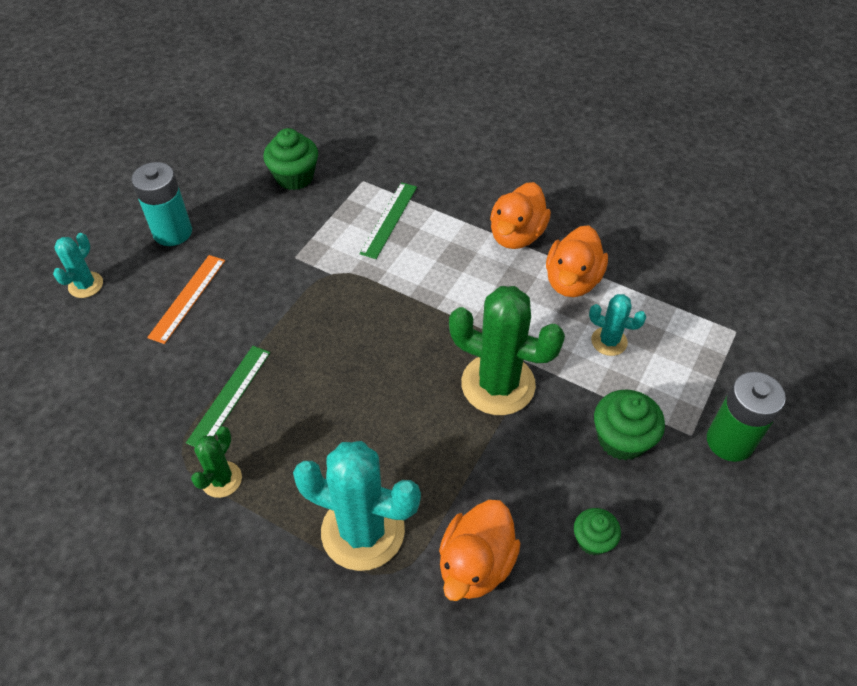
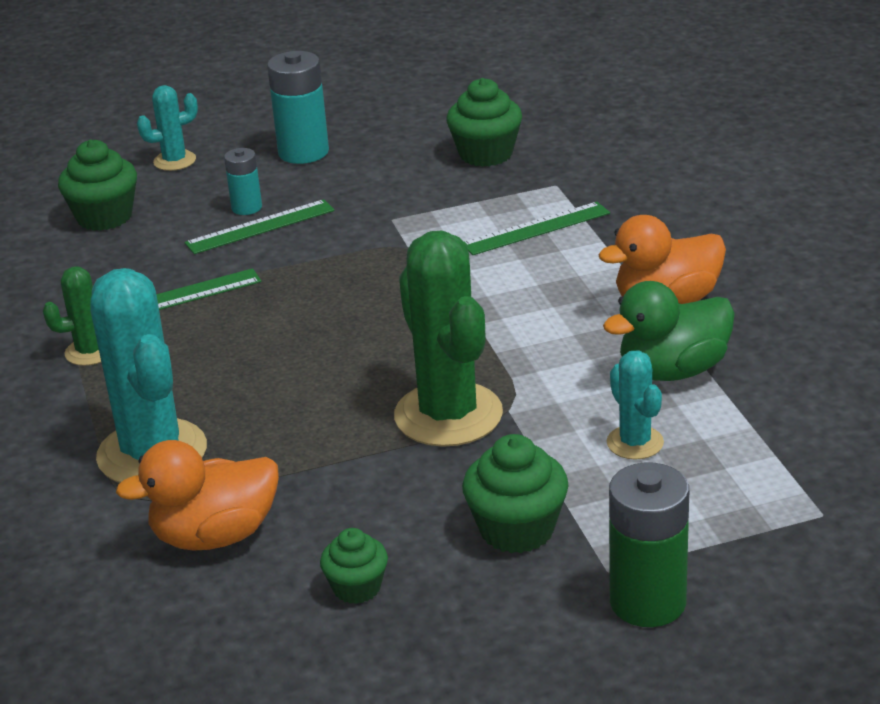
camera: 45 degrees right, 20 degrees down
(90, 361) = (104, 217): none -> green cupcake
(187, 298) = (246, 208): orange ruler -> turquoise battery
(216, 309) = (260, 227): none -> green ruler
(572, 281) = (673, 371): orange duck -> green duck

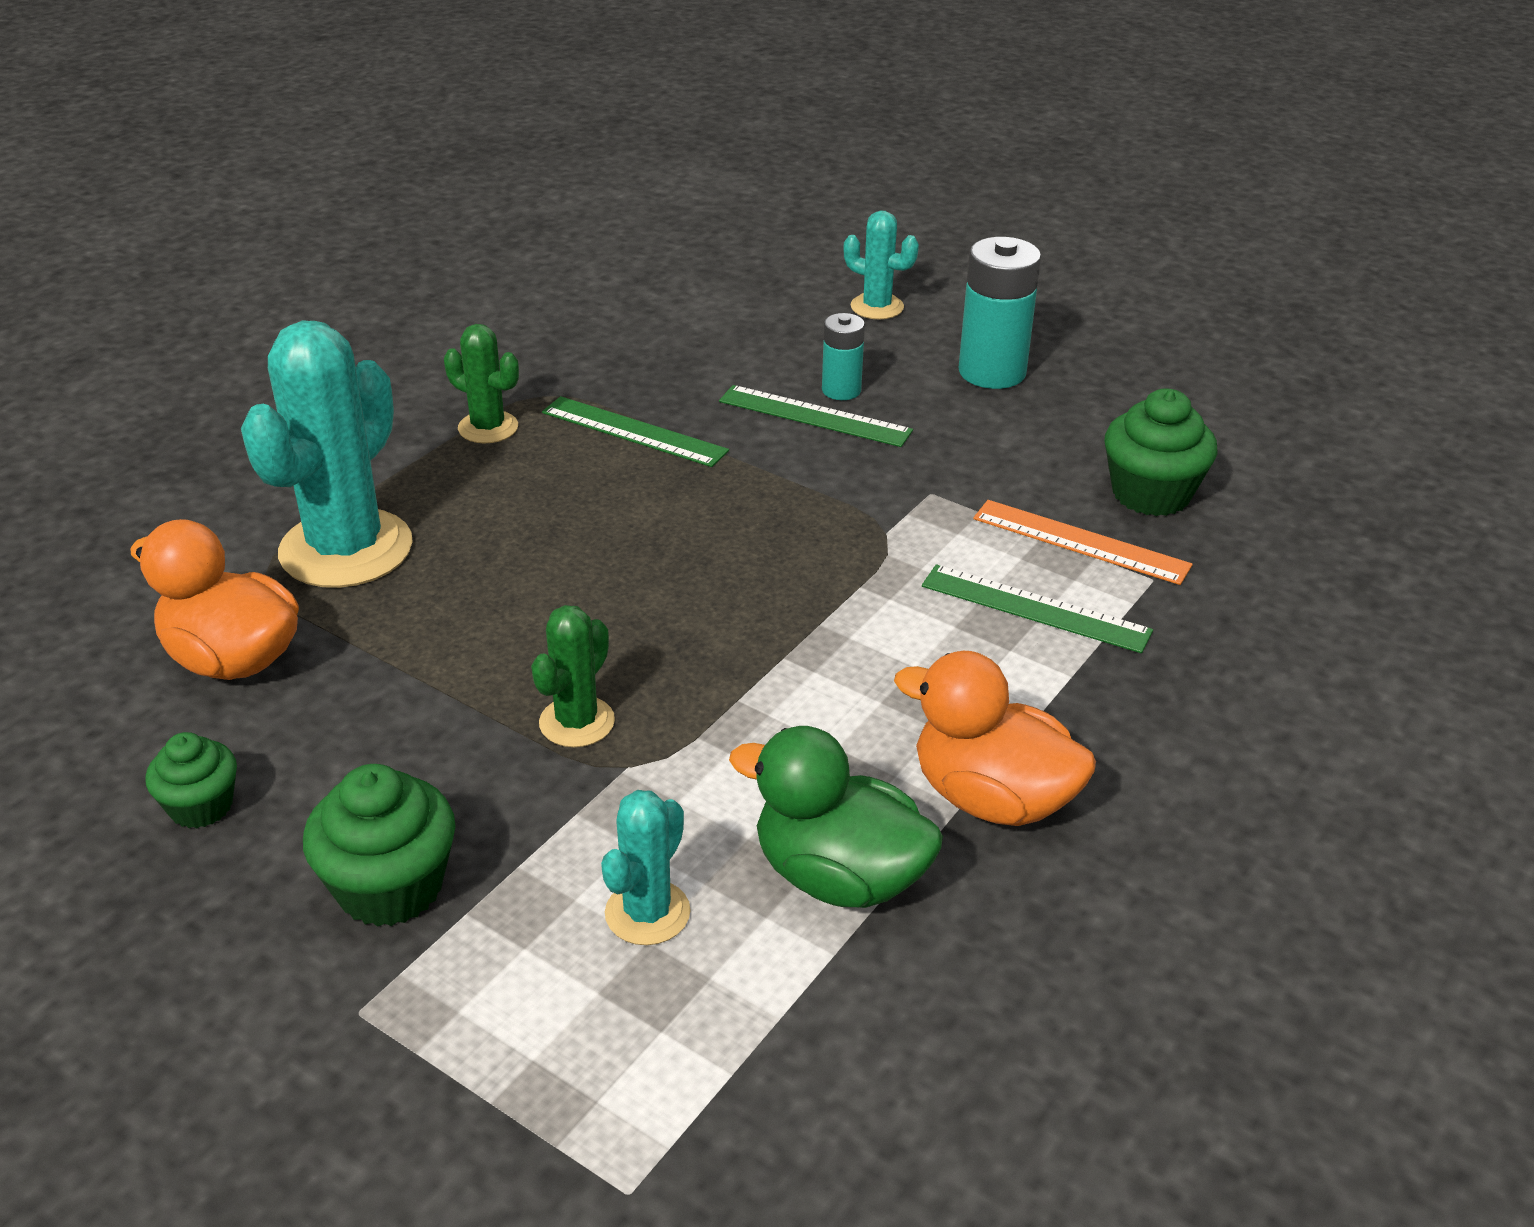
camera: 50 degrees right, 5 degrees up
(104, 217) = (729, 320): green cupcake -> none
(448, 415) = (577, 722): green cactus -> green cactus, size x0.50
(498, 192) = (1080, 542): none -> orange ruler
(647, 602) = (314, 1082): green battery -> none

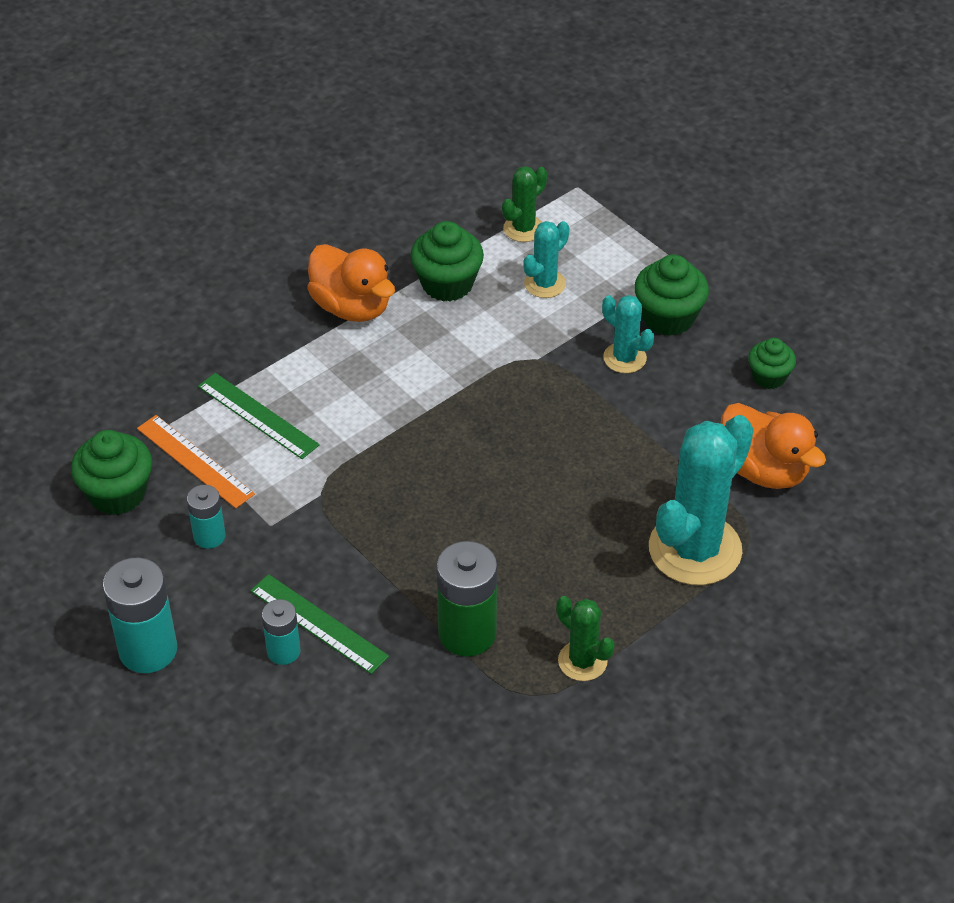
camera: 165 degrees left, 10 degrees up
(577, 722) = (560, 389): green cactus -> green cactus (523, 228)
(634, 431) = (467, 633): green ruler -> green battery
(839, 877) = (447, 284): green duck -> green cupcake
(877, 307) = (197, 766): turquoise cactus -> turquoise cactus (624, 358)
(999, 471) = (209, 536): none -> turquoise battery

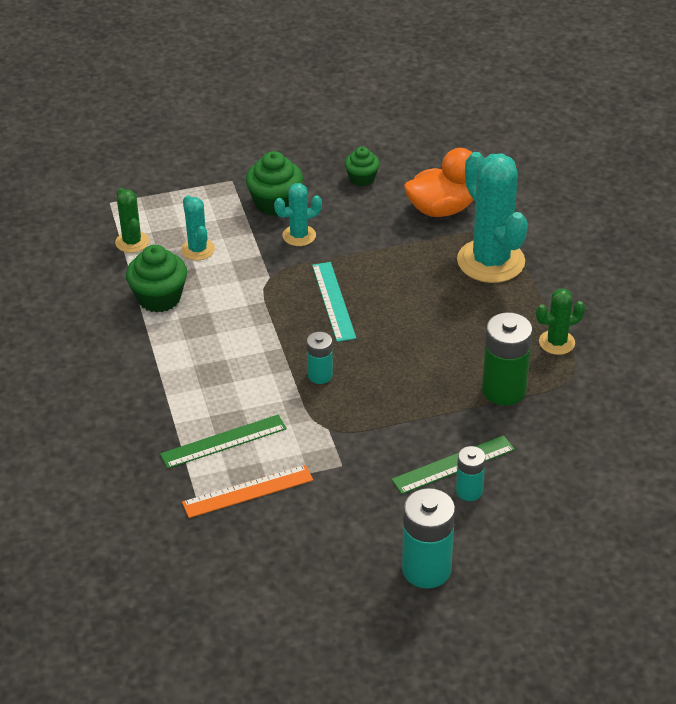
camera: 65 degrees left, 5 degrees down
(117, 493) = (252, 548): green cupcake -> none
(209, 536) = (332, 503): turquoise battery -> turquoise battery (320, 375)
(352, 307) = (144, 356): orange duck -> none
(530, 427) = (333, 301): none -> turquoise ruler

